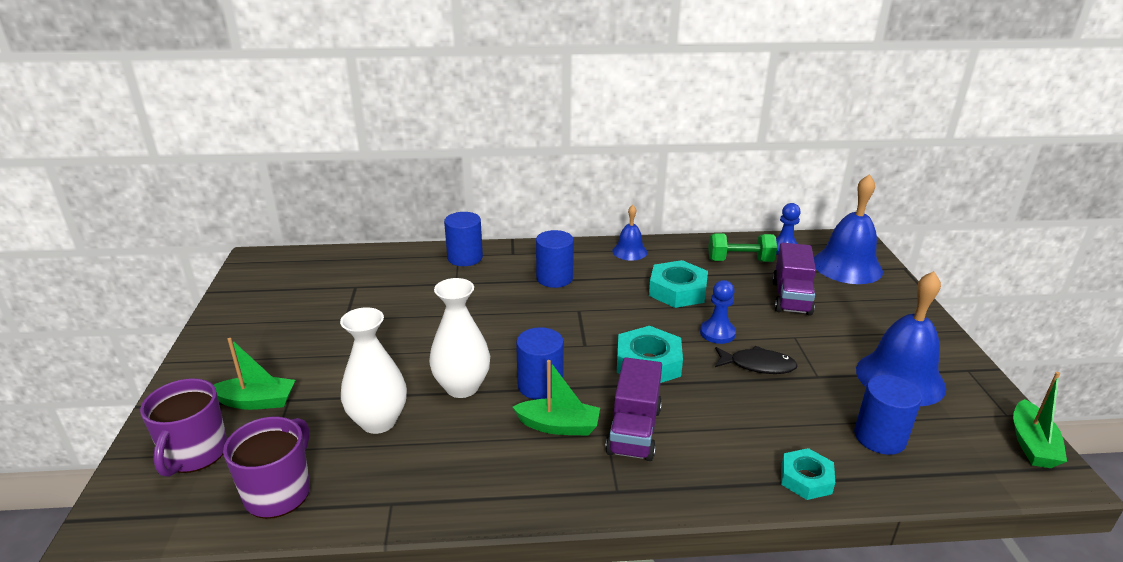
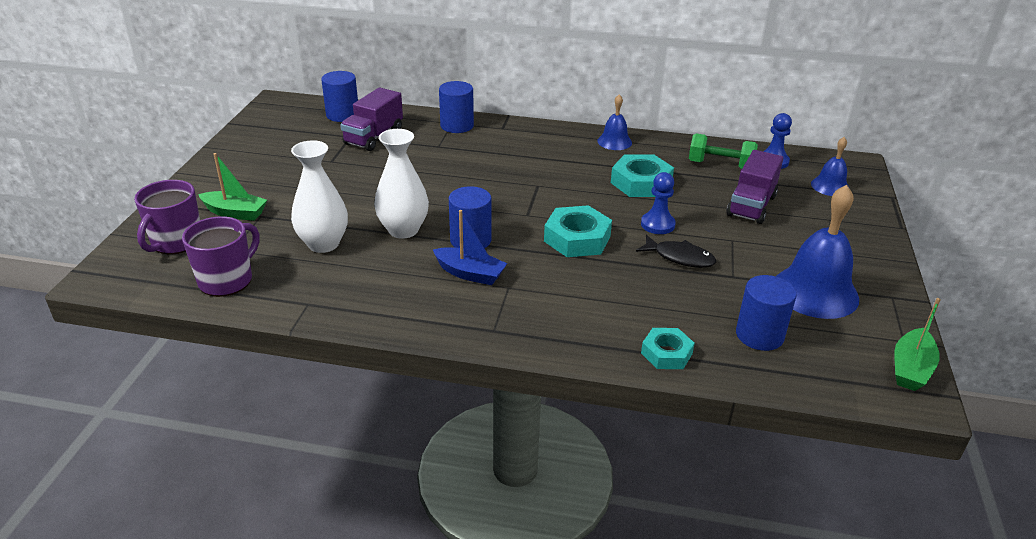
camera: 15 degrees right, 5 degrees up
(554, 278) = (530, 155): blue cylinder -> blue cylinder (342, 115)
(559, 426) = (470, 274): green boat -> blue boat
(634, 430) = (533, 289): purple truck -> purple truck (374, 137)
(847, 266) = (830, 186): blue bell -> blue bell, size x0.54

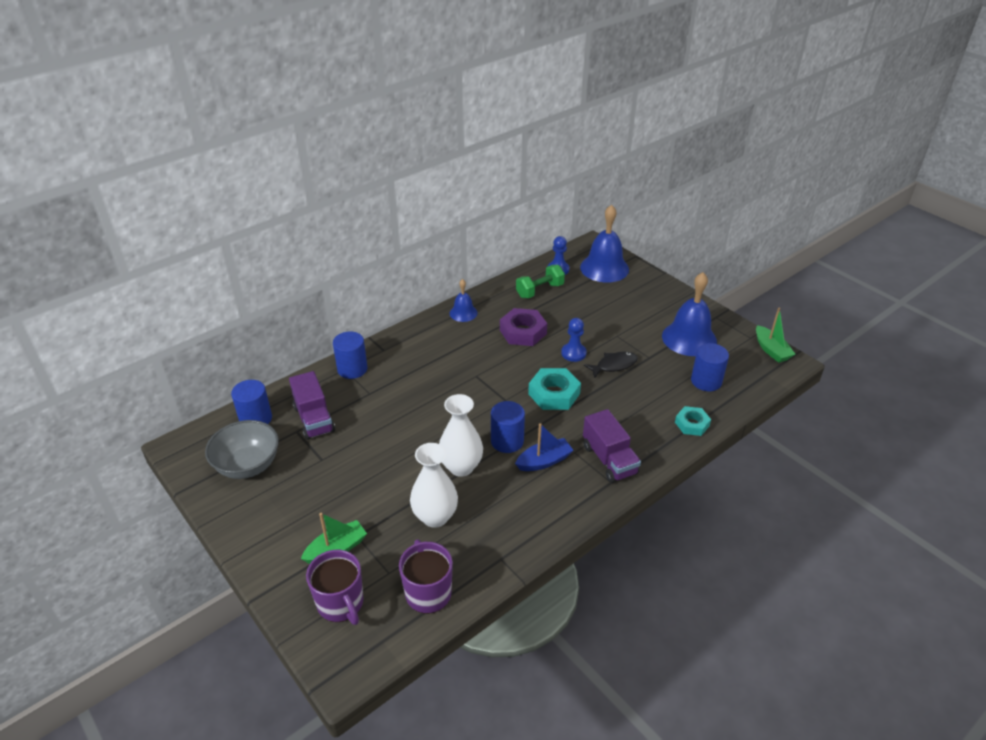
camera: 50 degrees left, 5 degrees up
(287, 135) = (248, 465): none -> grey bowl
(641, 183) = (523, 332): turquoise nut -> purple nut
(751, 206) = (592, 307): purple truck -> purple truck (609, 460)
(830, 186) = (604, 268): blue bell -> blue bell, size x1.86

